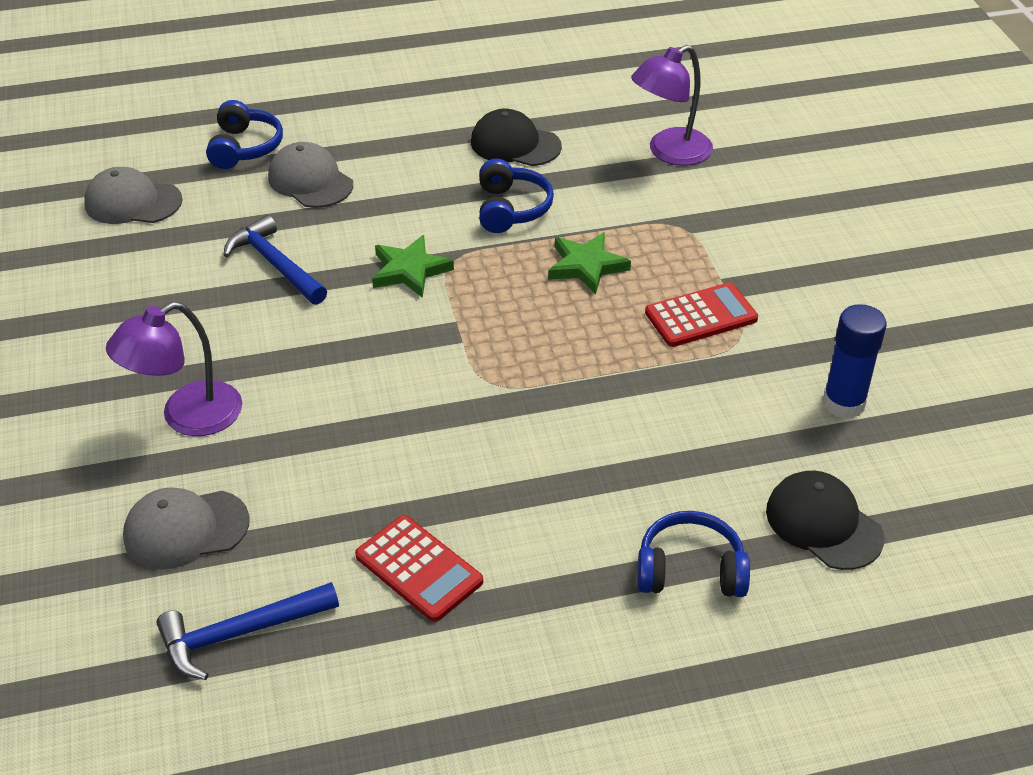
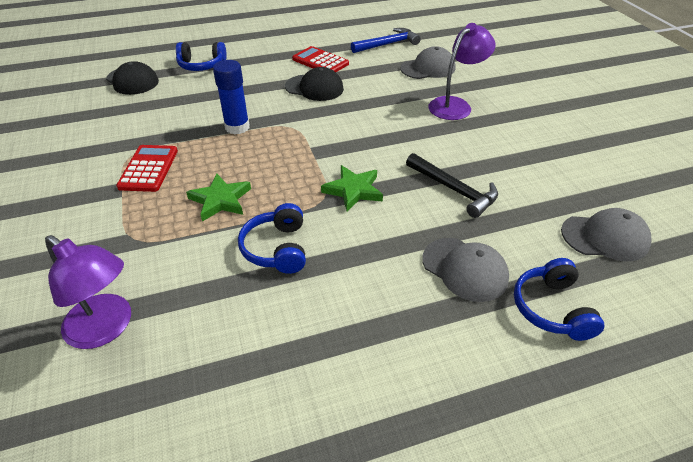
camera: 175 degrees right, 0 degrees up
(275, 264) = (454, 190): blue hammer -> black hammer
(515, 144) = (271, 331): black cap -> black cap (314, 88)
(669, 152) = (107, 328): purple lamp -> purple lamp turned 75 degrees clockwise
(701, 316) = (148, 169): red calculator -> red calculator turned 120 degrees clockwise
(843, 403) = (87, 126): blue glue stick -> blue glue stick (237, 127)

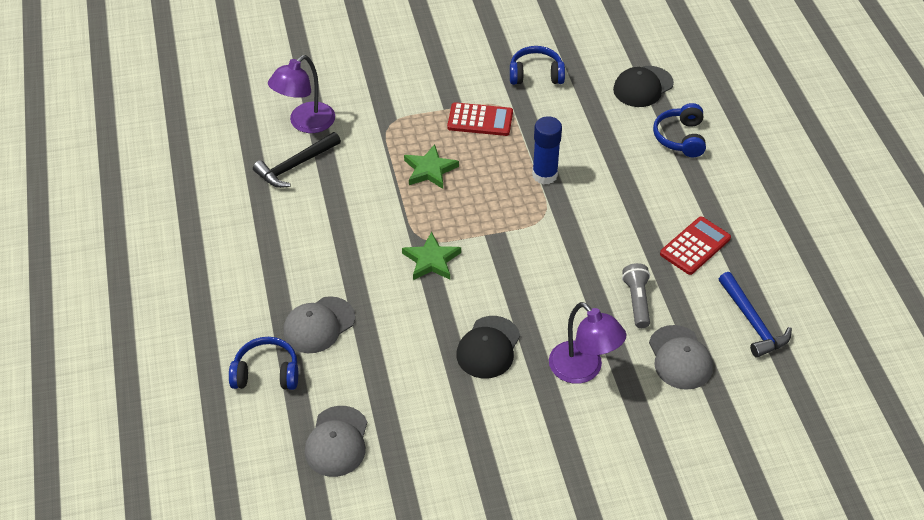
camera: 95 degrees right, 5 degrees up
(277, 248) = (364, 207): blue headphones -> blue headphones (536, 74)
(314, 88) = (626, 238): black cap -> black cap (488, 347)
(379, 84) = (637, 301): none -> grey flashlight
(454, 190) = (422, 338): black hammer -> black hammer (295, 166)

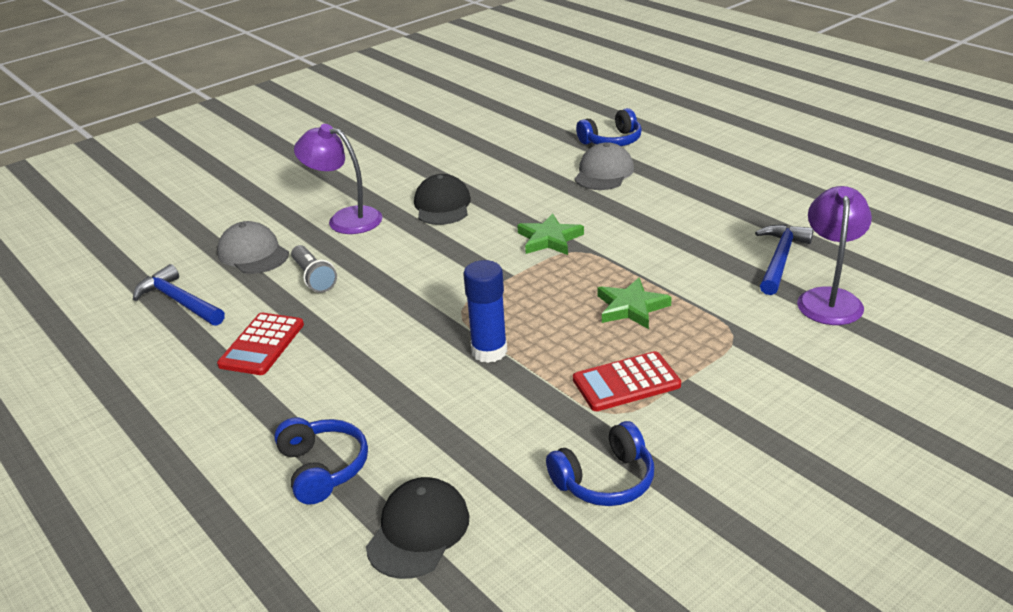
camera: 155 degrees right, 15 degrees down
(295, 166) = (780, 259): black hammer -> blue hammer
(337, 441) = (519, 132): grey cap -> none

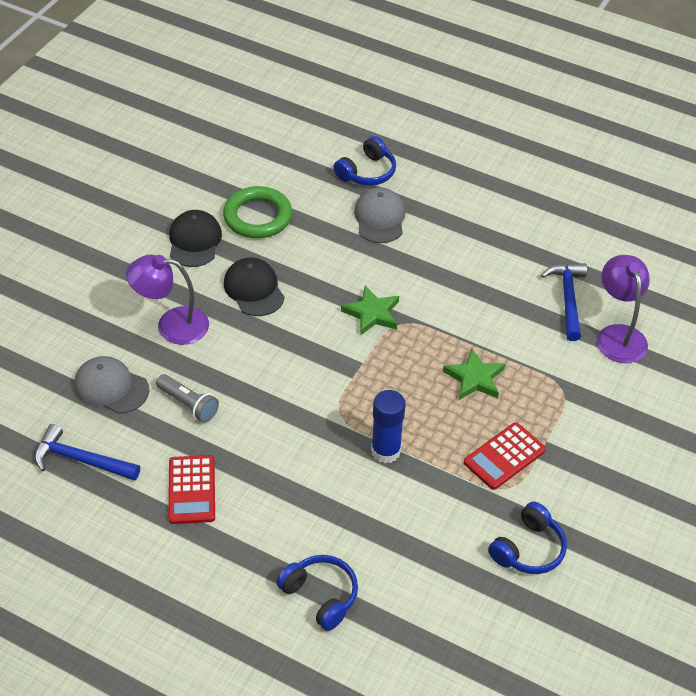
camera: 25 degrees left, 15 degrees up
(418, 531) = (422, 628): black cap -> black cap (194, 241)
(483, 158) = (257, 217): none -> green ring

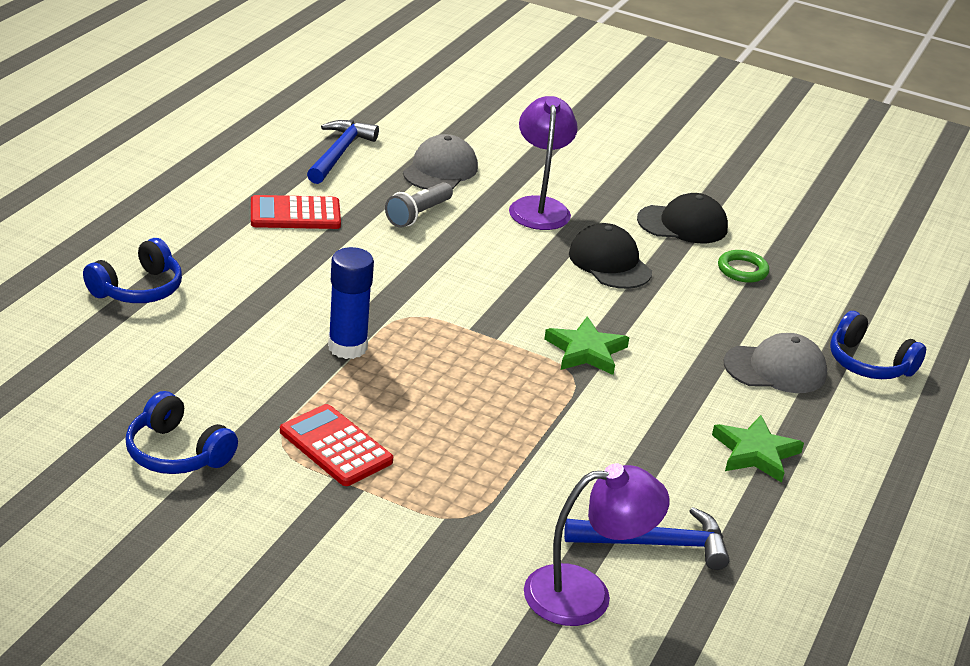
camera: 85 degrees right, 15 degrees down
(254, 289) = (609, 263): black cap -> black cap turned 90 degrees counterclockwise
(257, 217) = (742, 270): green ring -> green ring, size x0.55
(474, 378) = (477, 432): green star -> green star (755, 453)

